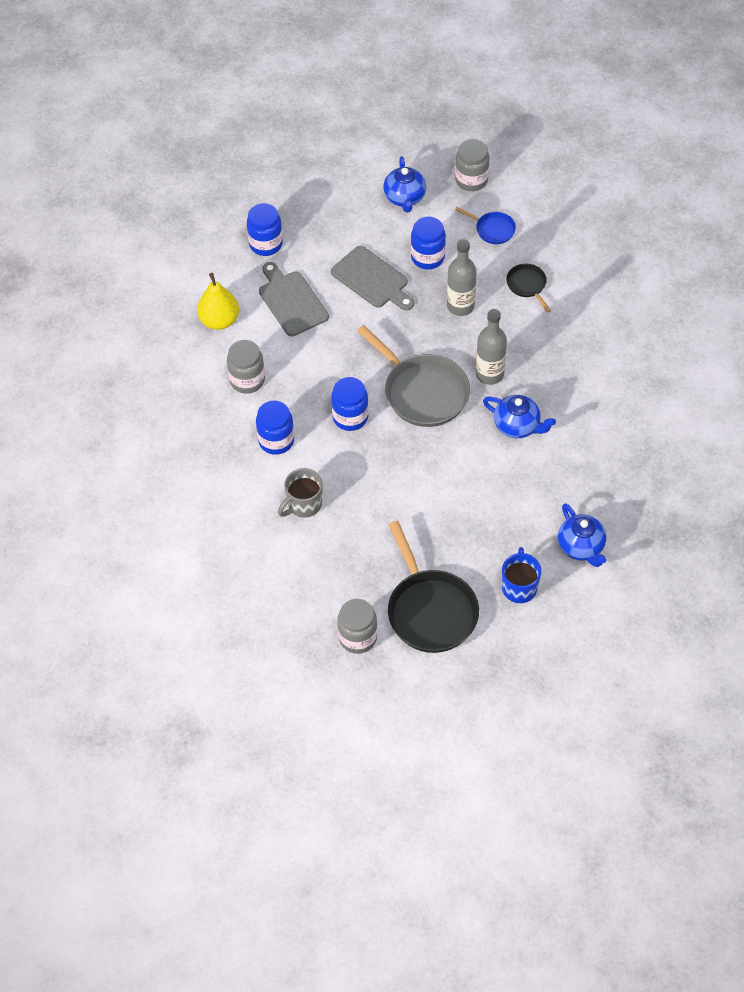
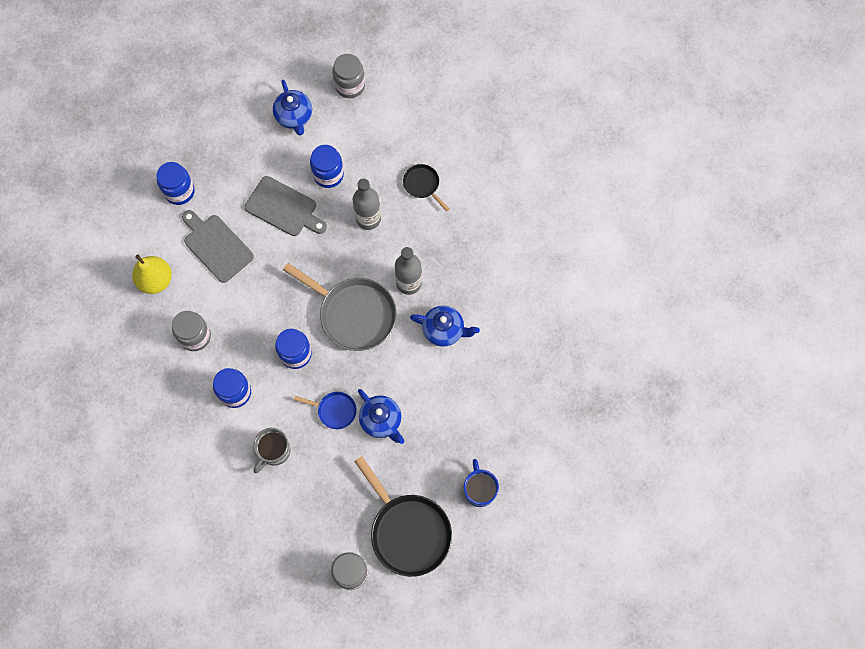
camera: 15 degrees left, 15 degrees up
(493, 229) = (380, 133): blue pan -> blue pan (334, 410)
(581, 547) = (524, 438): blue teapot -> blue teapot (381, 420)

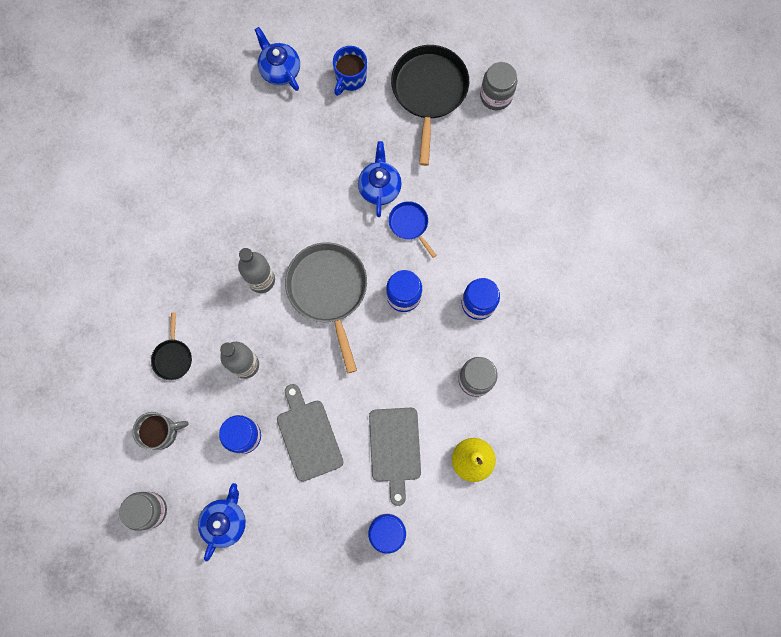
camera: 140 degrees left, 5 degrees up
(274, 451) = (483, 230): grey mug -> grey mug (162, 432)
(444, 330) = (268, 218): blue teapot -> blue teapot (280, 70)

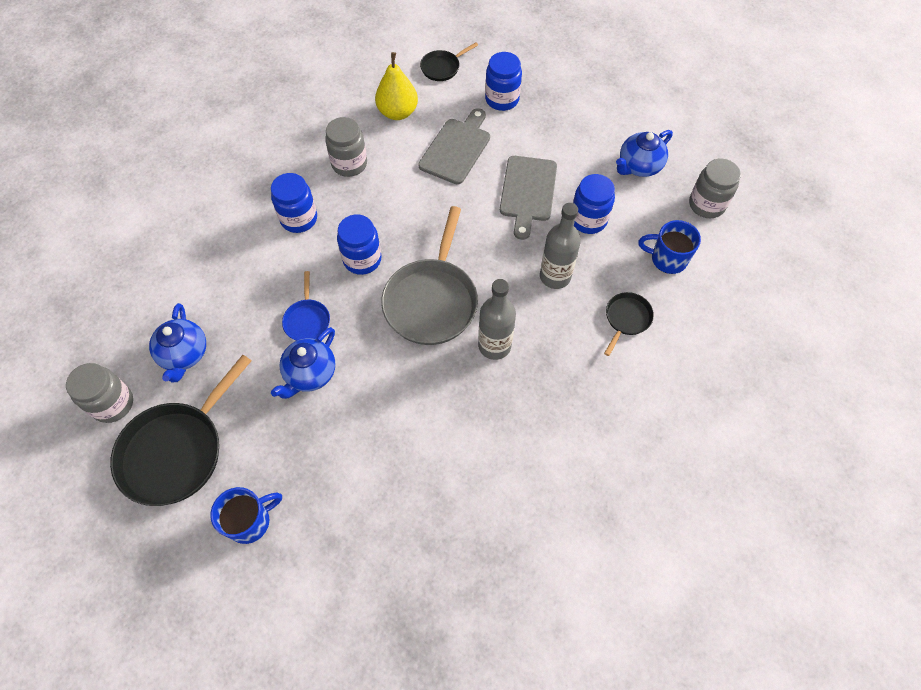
camera: 150 degrees left, 15 degrees down
(162, 432) = (667, 259): grey mug -> blue mug
(280, 70) = (325, 585): blue teapot -> blue teapot (184, 354)
(465, 540) = (442, 67): none -> black pan

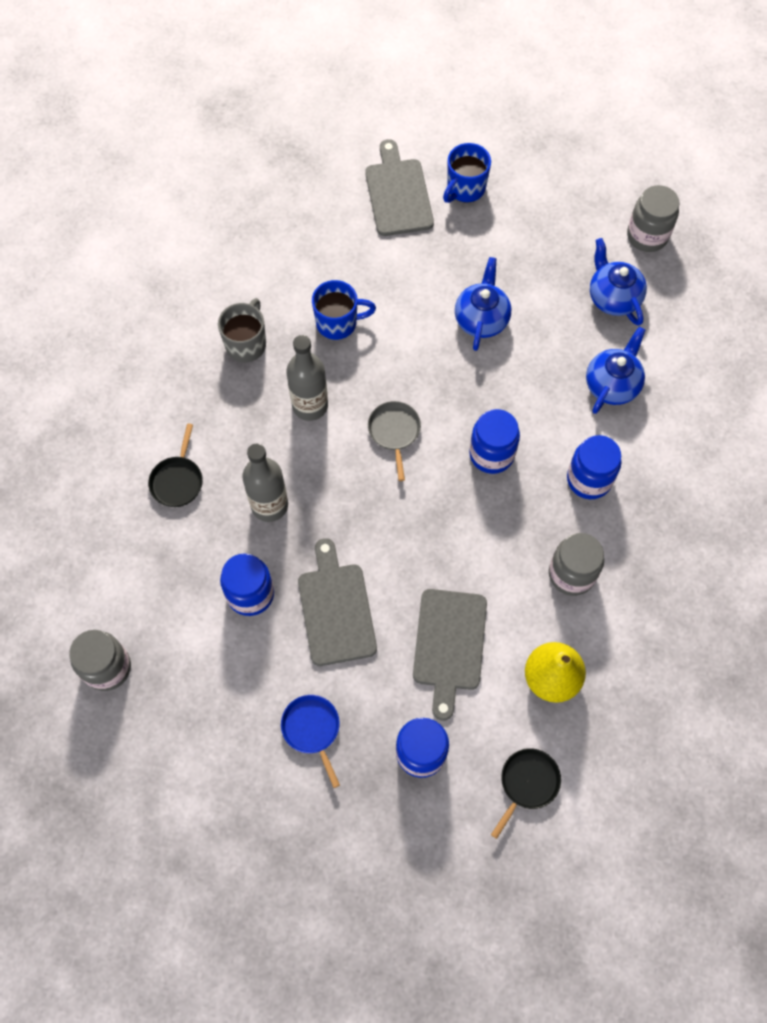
camera: 160 degrees right, 5 degrees up
(177, 451) = (562, 218): black pan -> none
(307, 320) = (513, 369): blue pan -> blue pan (312, 729)
(321, 541) = (398, 193): none -> grey cutting board
(432, 300) = (394, 432): grey pan -> grey pan, size x0.49
(533, 422) = (246, 344): none -> grey mug
(639, 166) = (205, 699): blue teapot -> blue teapot (612, 384)
(667, 259) = (144, 571): blue mug -> blue mug (338, 323)

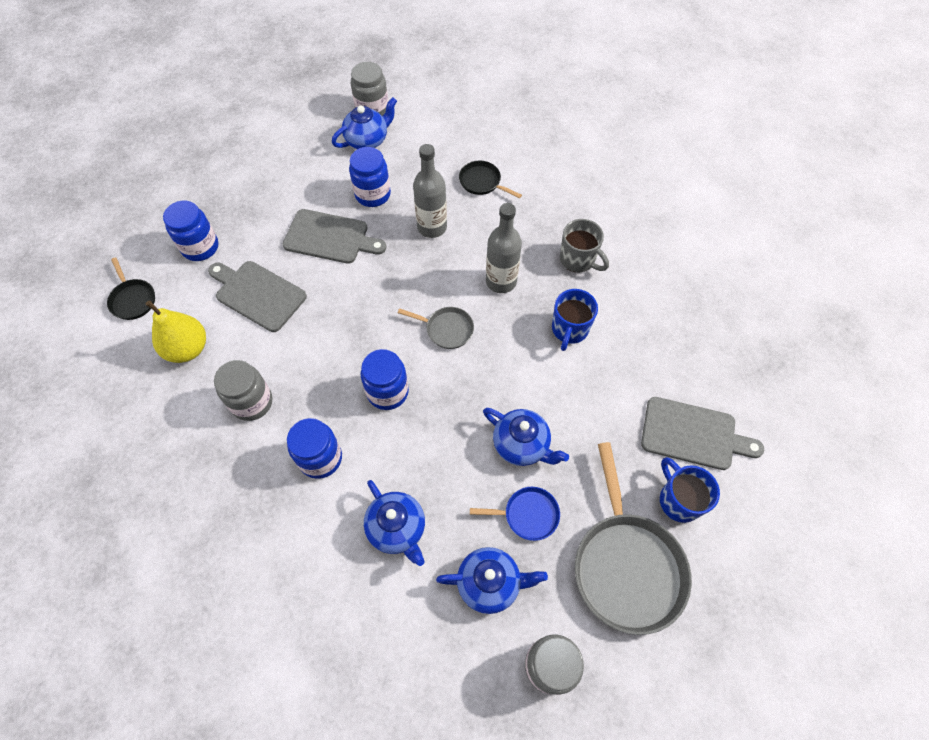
camera: 115 degrees right, 5 degrees down
(164, 646) = (367, 140): none -> blue teapot
(312, 729) = (260, 195): blue pan -> blue pan (527, 515)
(541, 209) = (626, 565): none -> grey pan

